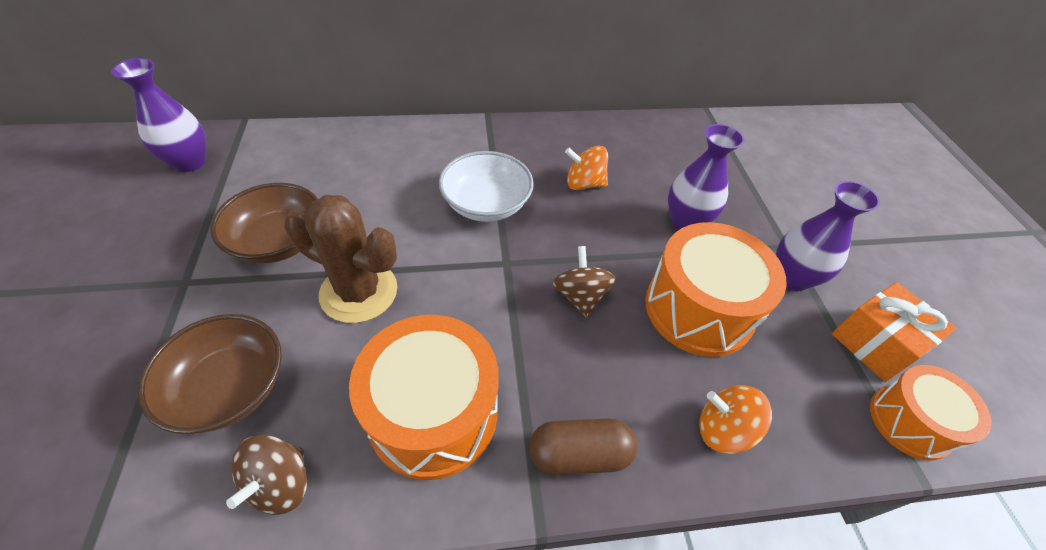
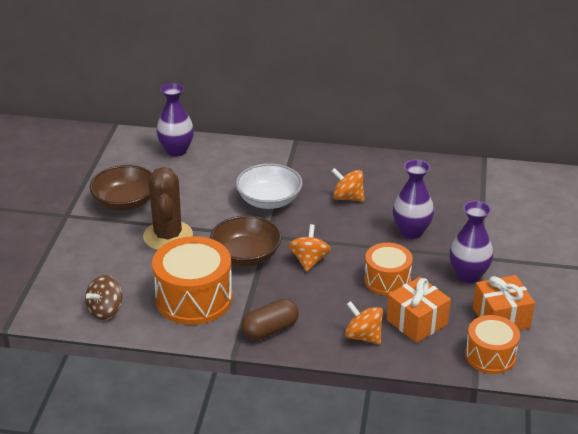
camera: 20 degrees right, 15 degrees down
(190, 162) = (76, 148): purple vase -> purple vase (176, 150)
(230, 388) = (85, 268): brown bowl -> brown bowl (246, 255)
(359, 292) = (168, 236): brown cactus -> brown cactus turned 45 degrees clockwise
(579, 454) = (270, 330): brown capsule -> brown capsule turned 45 degrees counterclockwise
(580, 296) = (309, 260): brown spinning top -> orange spinning top
(698, 309) = (387, 280): orange drum -> orange drum, size x0.62
(778, 379) = (417, 322): none -> orange gift

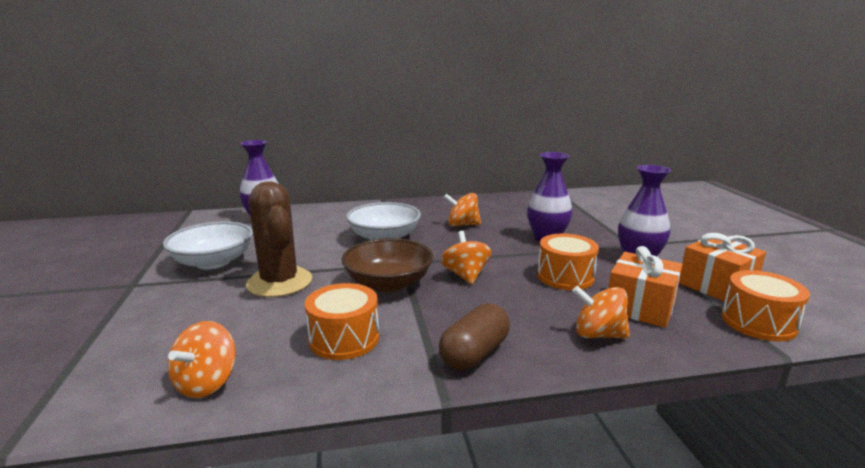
camera: 20 degrees left, 15 degrees down
(105, 310) = (207, 383): brown spinning top -> orange spinning top
(125, 202) = (213, 262): brown bowl -> white bowl
(194, 298) = (344, 339): orange drum -> orange drum, size x0.62

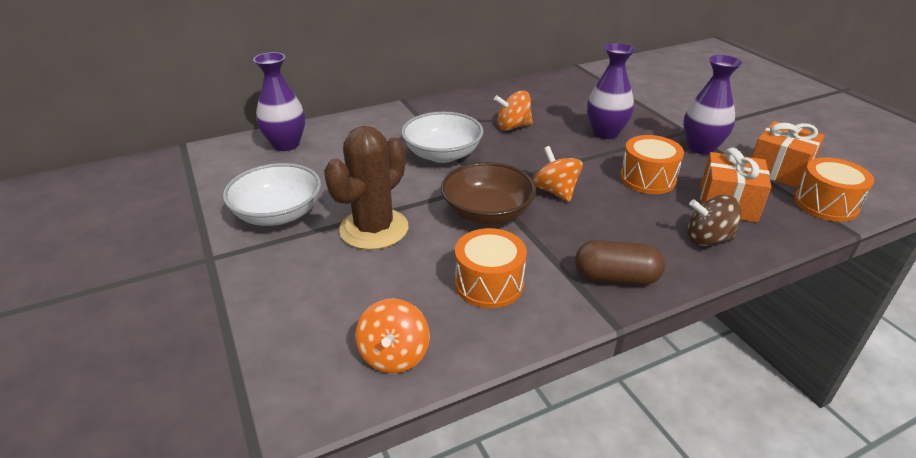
camera: 15 degrees left, 15 degrees up
(279, 282) = (374, 229): brown cactus -> brown cactus turned 75 degrees clockwise
(474, 353) = (616, 277): brown capsule -> brown capsule turned 75 degrees clockwise
(598, 334) = (707, 239): orange spinning top -> brown spinning top

